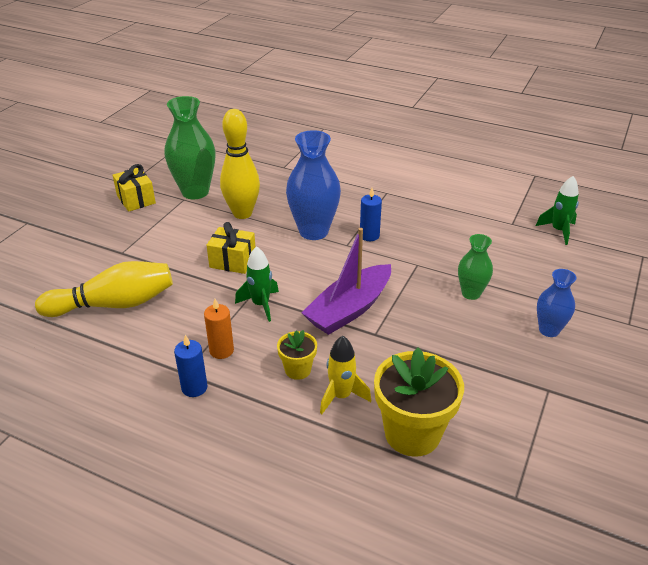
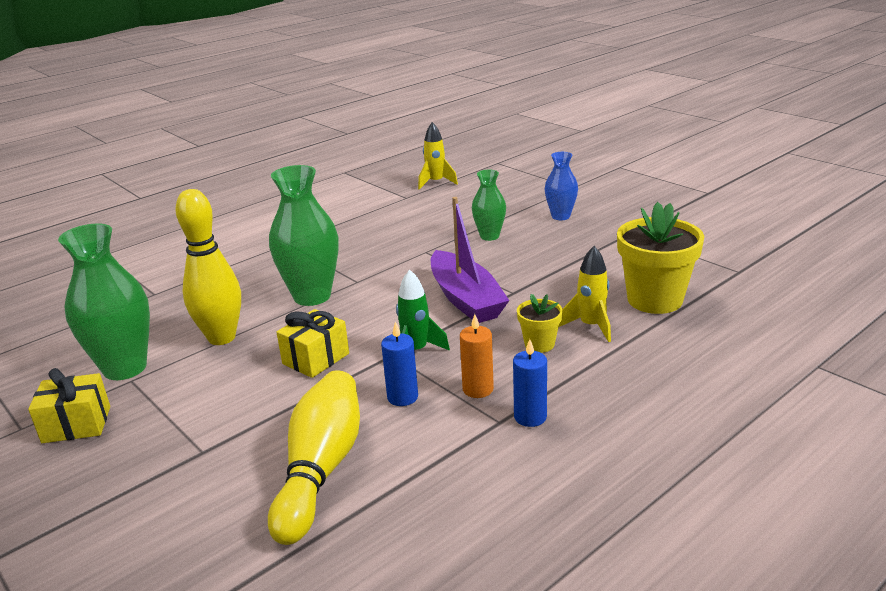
camera: 65 degrees left, 10 degrees down
(313, 231) = (312, 296): blue vase -> green vase
(369, 235) = (354, 266): blue candle -> blue candle (402, 397)
(558, 231) = (436, 182): green rocket -> yellow rocket

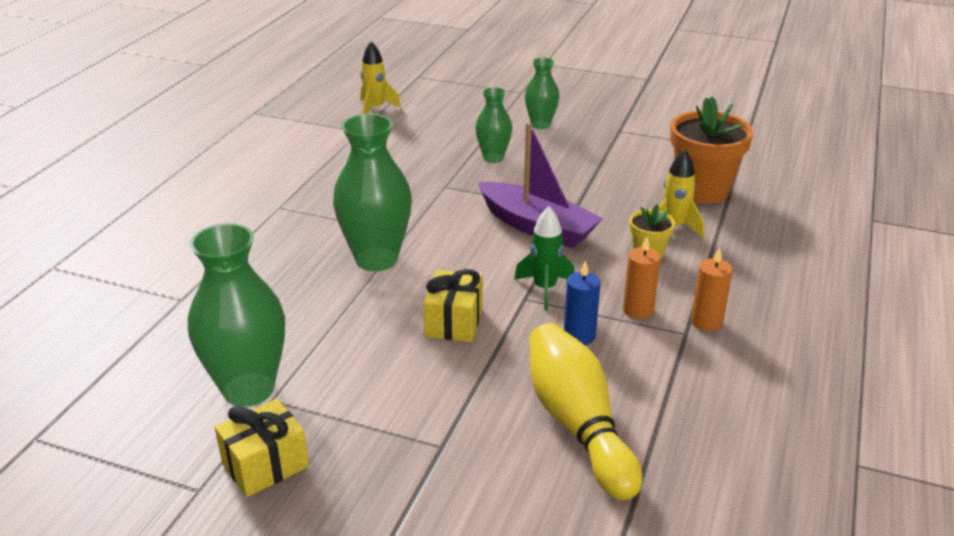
camera: 30 degrees left, 5 degrees up
(222, 338) = (325, 327): yellow bowling pin -> none
(530, 417) = (706, 322): blue candle -> orange candle
(560, 216) = (540, 125): blue vase -> green vase
(654, 300) = (702, 190): yellow flower pot -> orange flower pot

